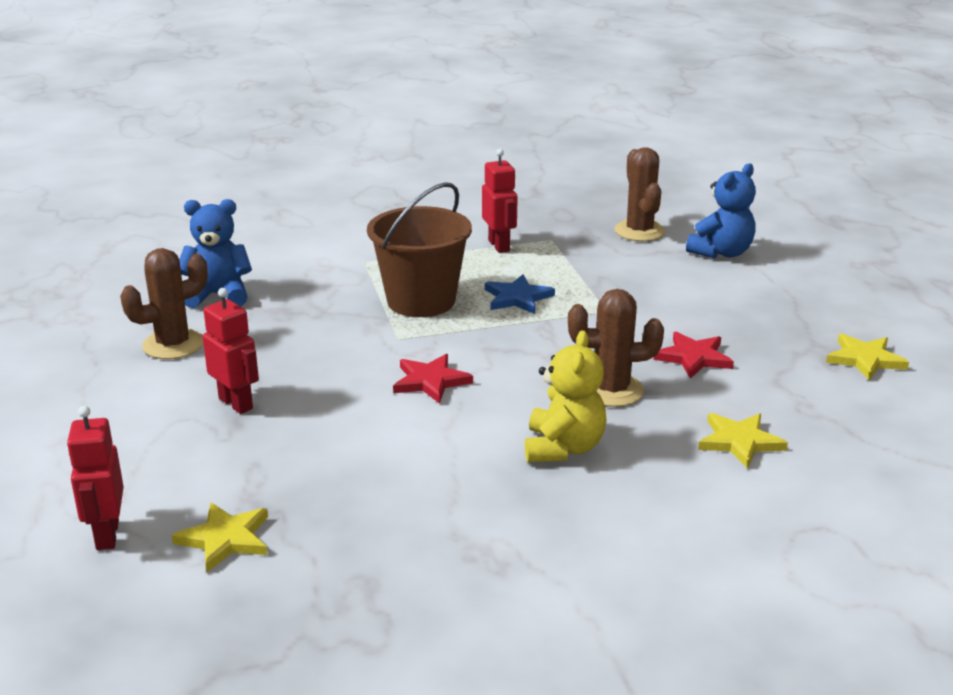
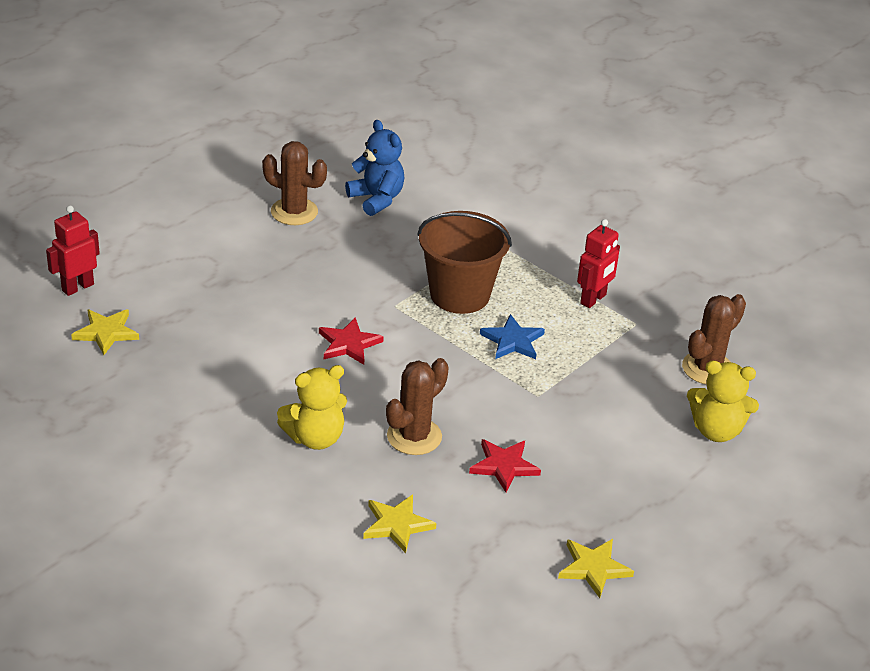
camera: 55 degrees right, 10 degrees up
(236, 403) = (247, 271): red robot -> none
(611, 390) = (414, 436): brown cactus -> brown cactus turned 75 degrees clockwise
(721, 252) = (716, 430): blue teddy bear -> yellow teddy bear

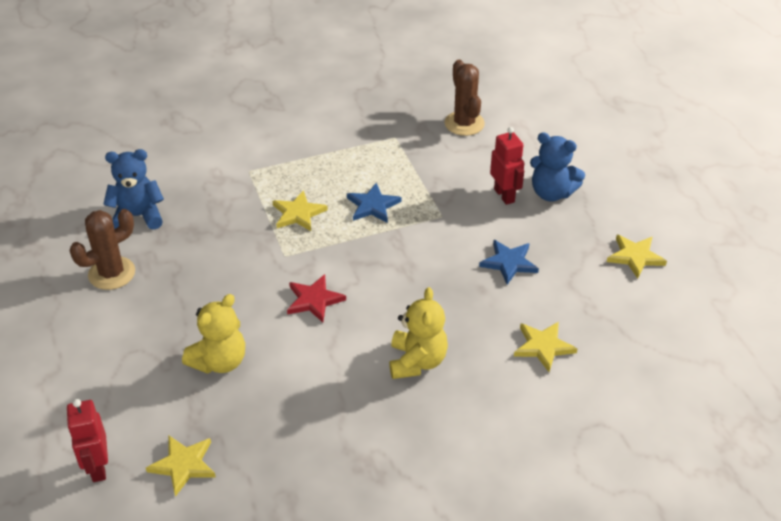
camera: 60 degrees left, 5 degrees up
(414, 436) = (449, 301): brown cactus -> none
(460, 294) = (298, 213): brown bucket -> yellow star
(504, 466) = (509, 263): red star -> blue star
(593, 299) = (354, 147): red robot -> red robot (504, 195)
(647, 471) = (551, 193): none -> blue teddy bear
(716, 430) = (529, 145): yellow teddy bear -> yellow teddy bear (219, 361)

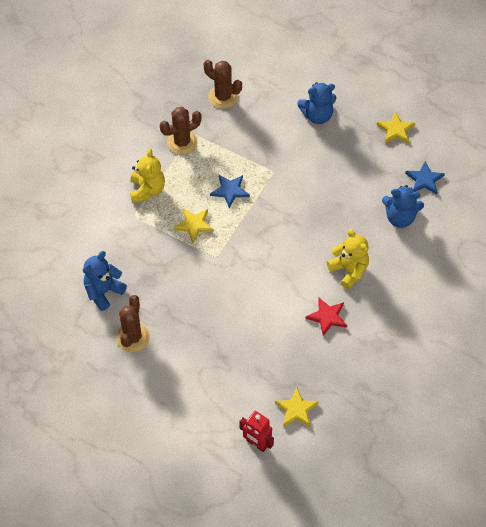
camera: 40 degrees left, 15 degrees up
(219, 361) = (252, 344): yellow teddy bear -> yellow teddy bear (147, 190)
(314, 300) = (261, 273): red star -> red star (327, 317)
(374, 138) = (182, 142): none -> brown cactus
(504, 195) = (294, 134): red robot -> none
(509, 263) = (337, 178): blue star -> blue star (424, 179)
(543, 347) = (400, 217): yellow star -> blue teddy bear

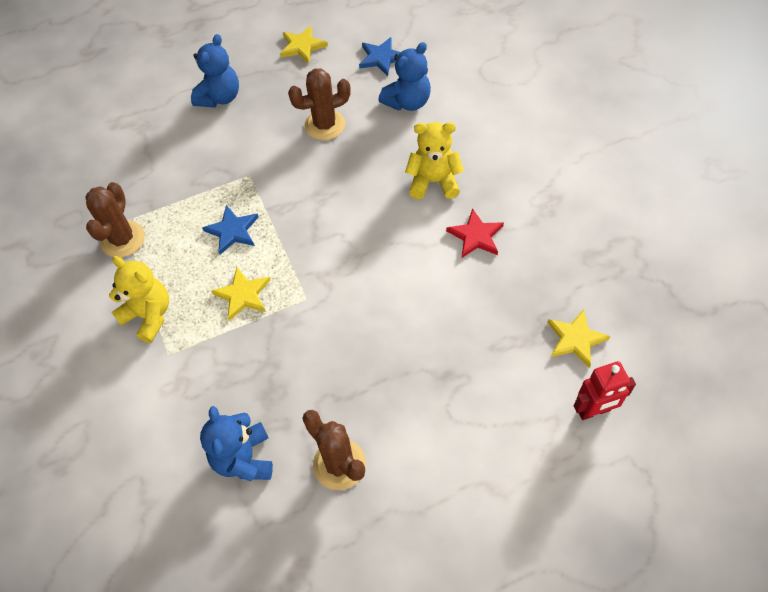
camera: 50 degrees left, 0 degrees up
(223, 97) = (108, 164): brown cactus -> brown cactus (325, 125)

